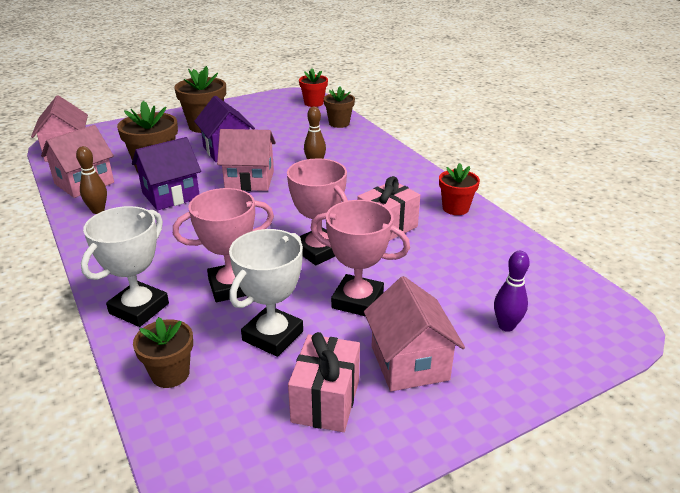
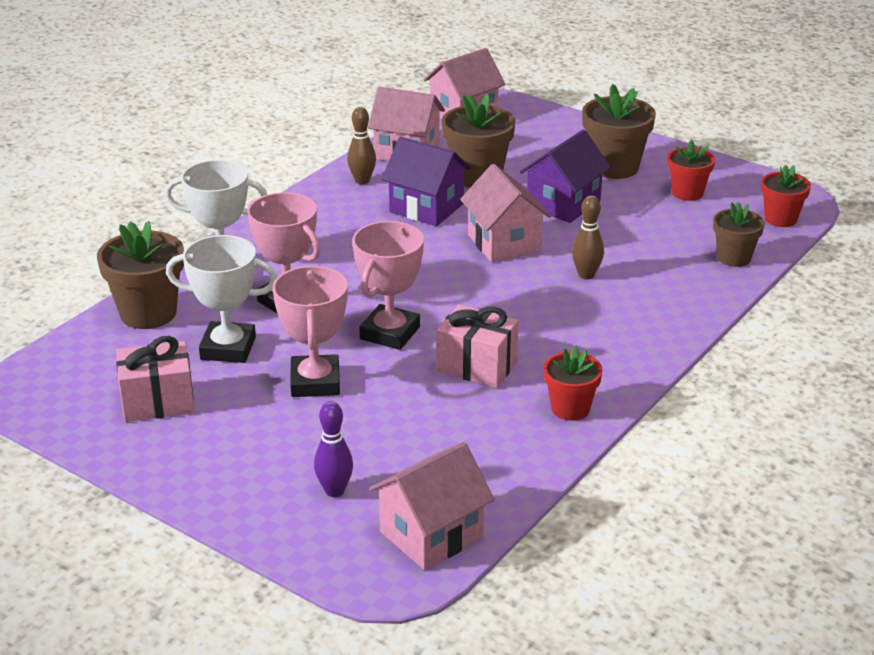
camera: 65 degrees right, 0 degrees up
(170, 374) = (148, 313): brown flower pot -> brown flower pot, size x1.58
(260, 116) = (687, 193): none -> red flower pot
(409, 363) = (235, 437): pink house -> pink house (431, 535)

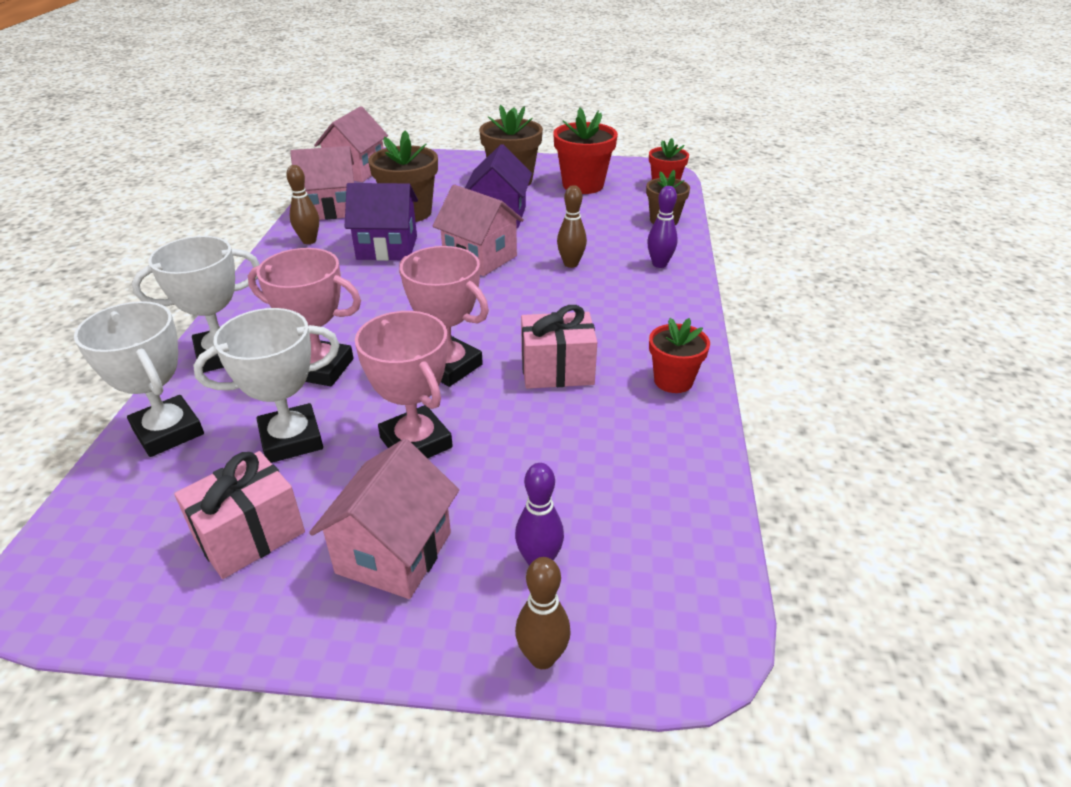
camera: 30 degrees left, 5 degrees up
(148, 313) = (168, 432): brown flower pot -> white trophy
(287, 542) = (542, 657): none -> brown bowling pin
(390, 333) = (449, 366): pink trophy -> pink trophy turned 45 degrees counterclockwise
(431, 535) = (682, 569): pink house -> pink house (394, 552)
(676, 302) = (659, 264): none -> purple bowling pin
(687, 193) = (583, 185): red flower pot -> red flower pot, size x1.58

